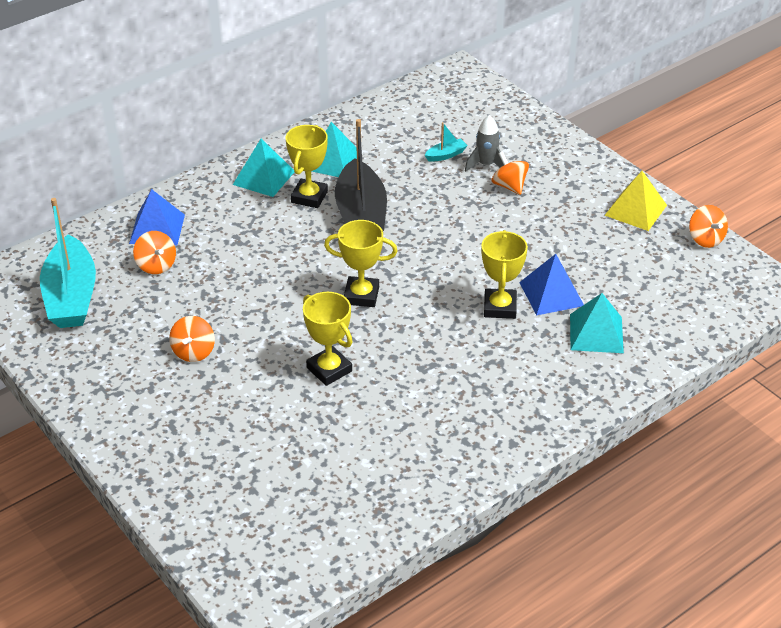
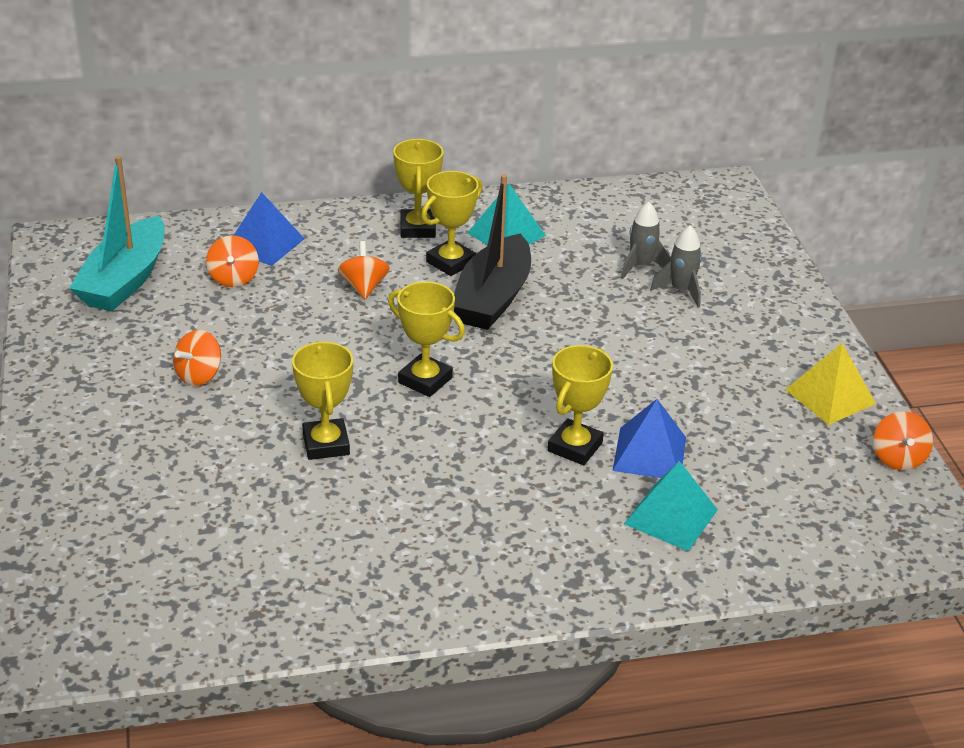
camera: 25 degrees right, 5 degrees down
(264, 177) = (417, 228): turquoise pyramid -> yellow trophy
(446, 155) = (641, 266): turquoise boat -> grey rocket
(509, 186) = (691, 321): orange spinning top -> orange spinning top (364, 287)

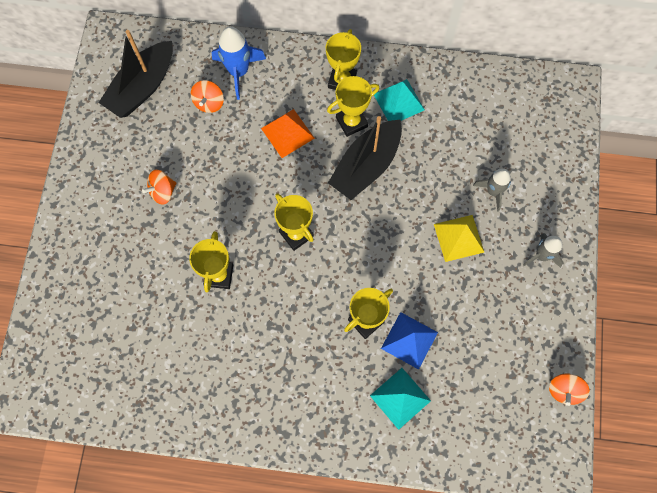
camera: 20 degrees right, 35 degrees up
(125, 280) = (142, 87): turquoise boat -> black boat
(265, 243) = (238, 72): blue pyramid -> blue rocket
(364, 287) = (287, 133): orange spinning top -> orange pyramid
(641, 266) = (476, 159): grey rocket -> grey rocket (541, 255)
(830, 396) = (547, 321): yellow pyramid -> yellow pyramid (459, 238)

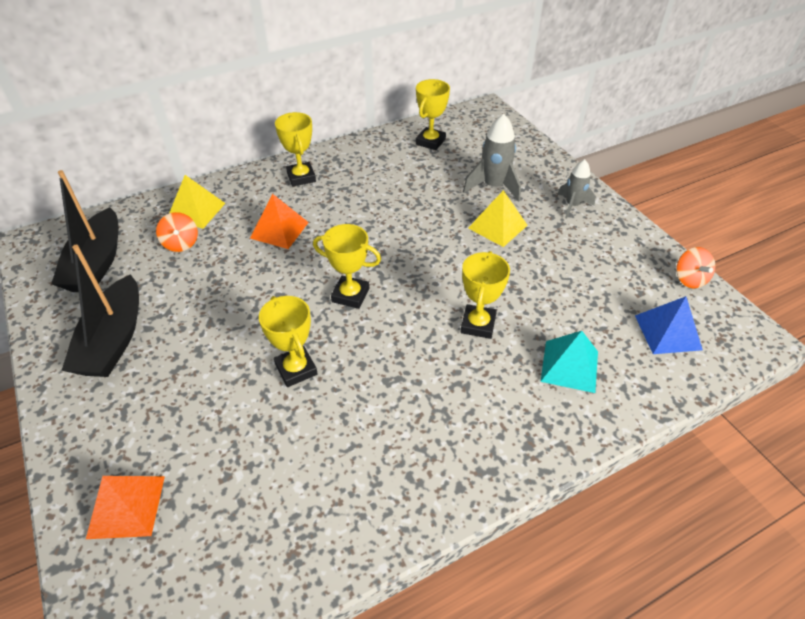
camera: 35 degrees left, 25 degrees down
(69, 309) = (126, 506): none -> orange pyramid
(163, 192) = (178, 332): orange spinning top -> none
(238, 72) = (196, 211): blue rocket -> yellow pyramid
(351, 122) = (333, 198): yellow trophy -> yellow trophy (430, 142)
(366, 166) = (373, 219): black boat -> black boat (114, 340)
(398, 102) = (363, 169): turquoise pyramid -> none
(409, 340) = (531, 317): blue pyramid -> blue pyramid (668, 332)
(493, 191) = (493, 187): grey rocket -> grey rocket, size x1.53

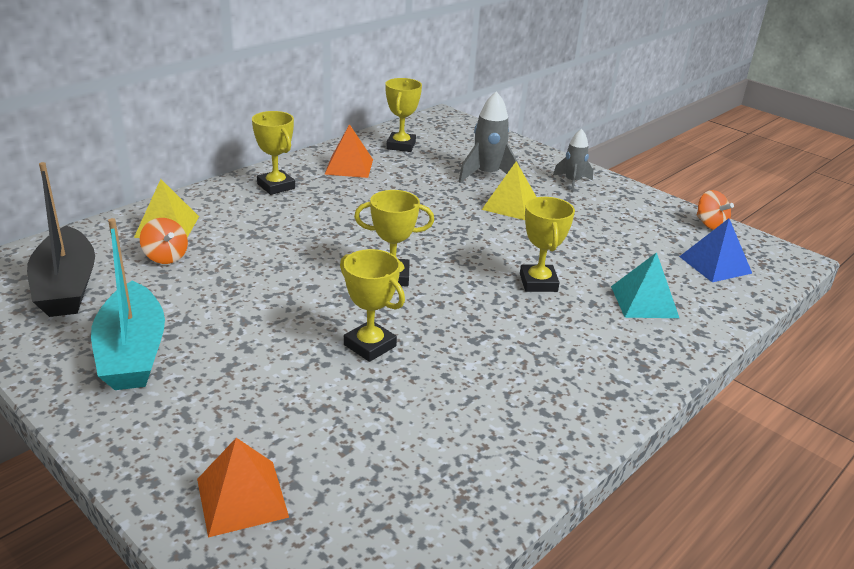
camera: 20 degrees left, 15 degrees down
(114, 340) = (132, 352): black boat -> turquoise boat
(279, 230) = (278, 232): orange pyramid -> orange pyramid (349, 166)

